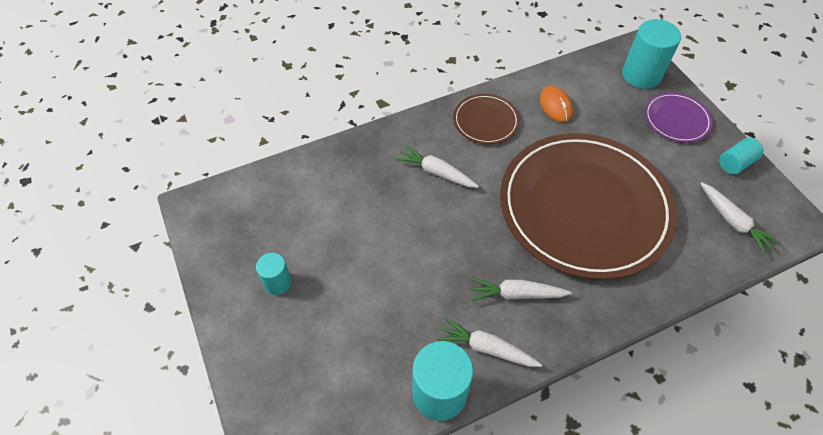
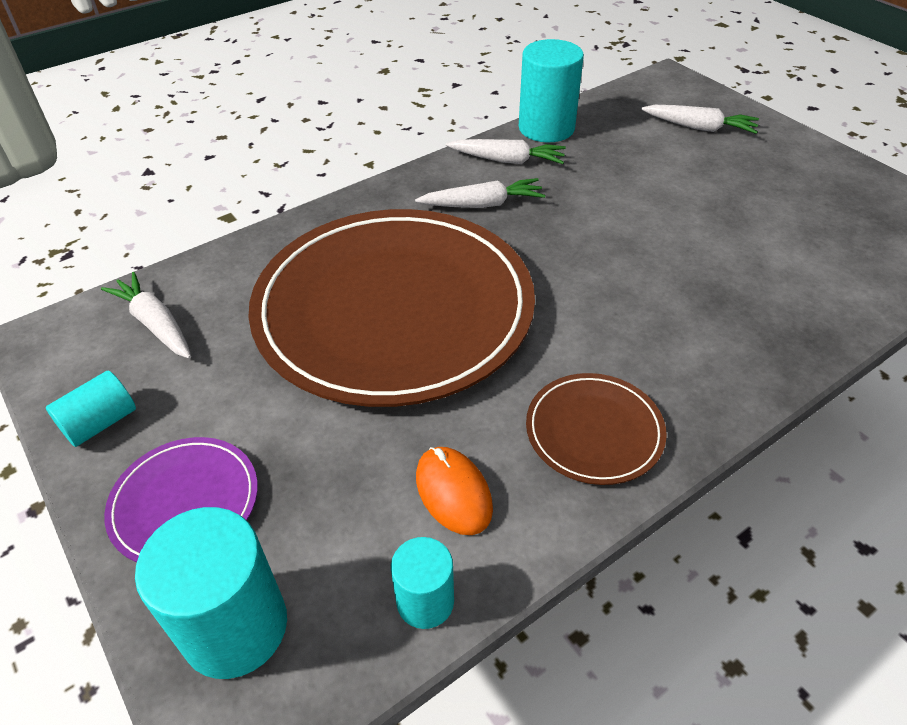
camera: 170 degrees right, 10 degrees down
(277, 282) = (777, 177): turquoise cylinder -> turquoise cylinder (425, 601)
(436, 172) = (646, 324): white carrot -> white carrot (699, 128)

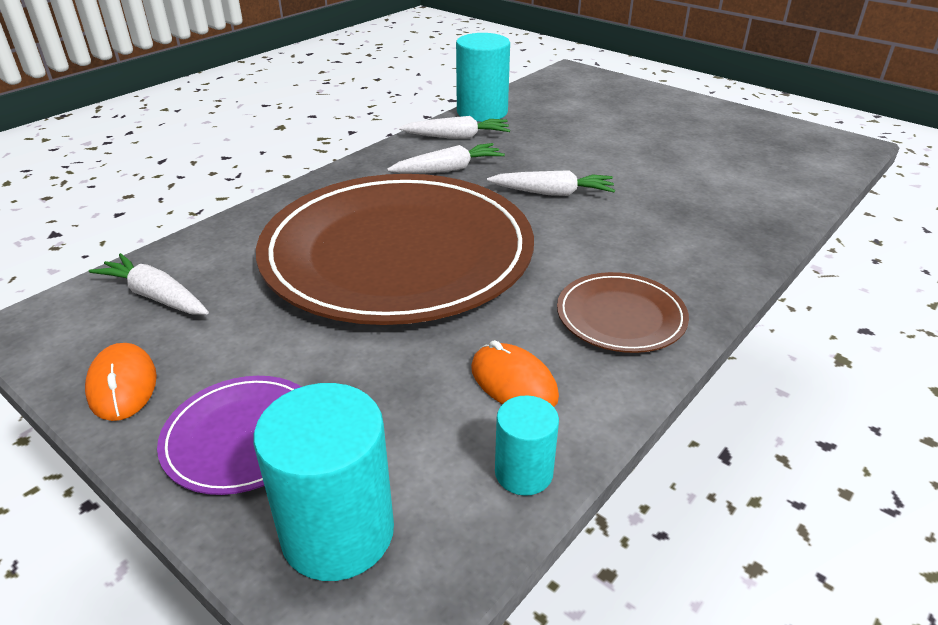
camera: 15 degrees left, 10 degrees down
(100, 422) = (123, 385): turquoise cylinder -> orange mouse
(699, 128) = (611, 100): white carrot -> white carrot (552, 193)

